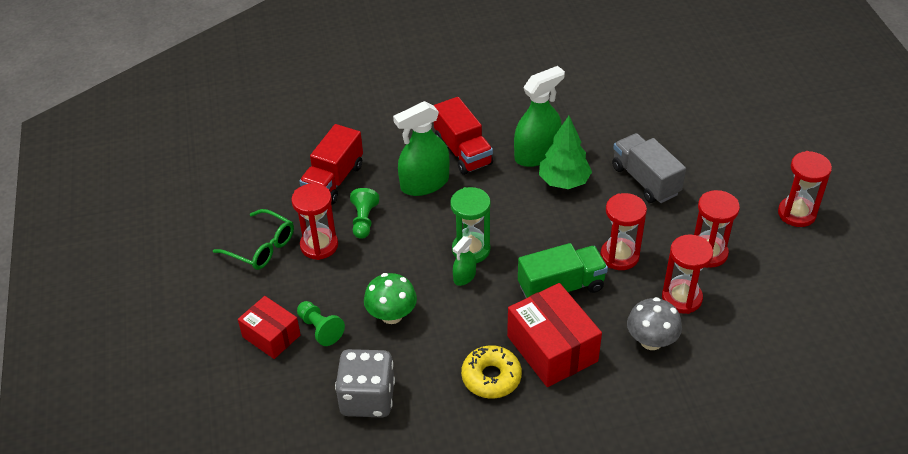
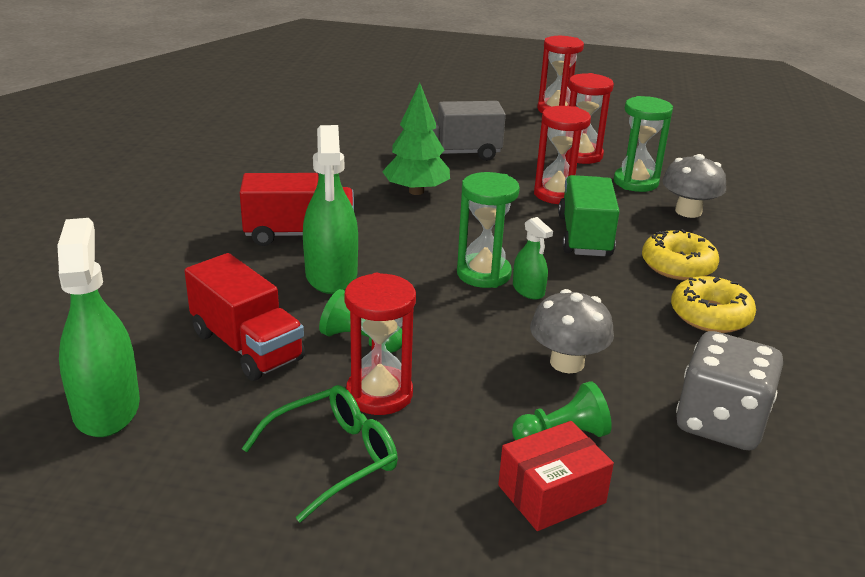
camera: 70 degrees left, 15 degrees down
(391, 315) = (567, 362): green mushroom -> grey mushroom
(536, 154) = (355, 193): green spray bottle -> green spray bottle (106, 408)
(552, 348) = (678, 265): red box -> yellow donut
(681, 298) = (635, 182): red hourglass -> green hourglass

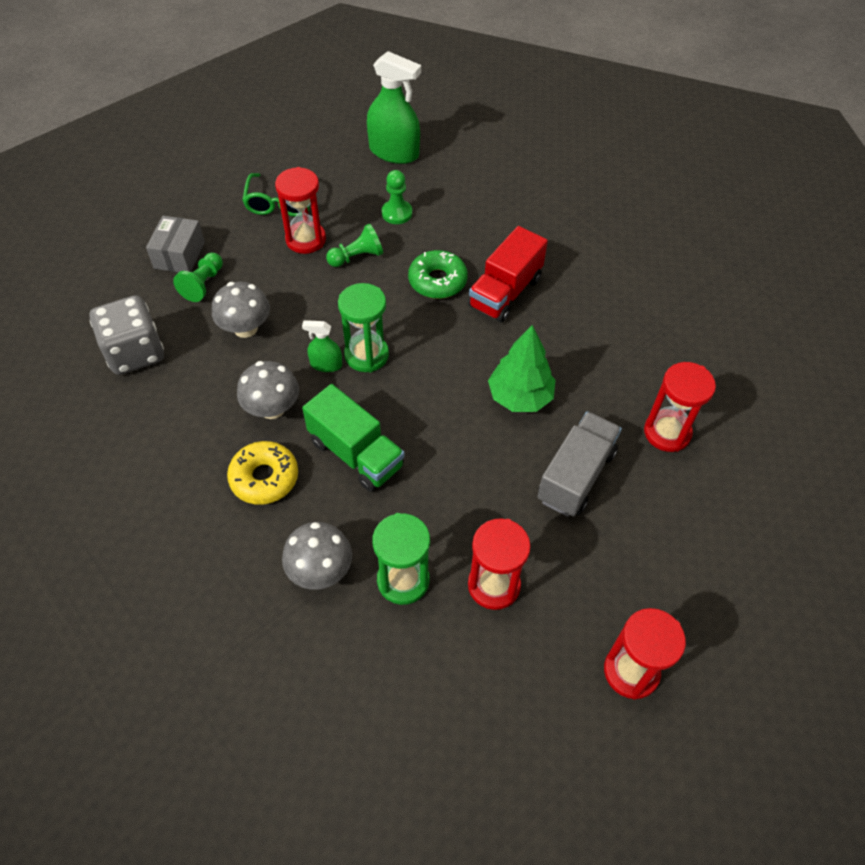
camera: 130 degrees right, 25 degrees up
(247, 346) = (397, 213): red truck -> green pawn
(331, 275) = (437, 281): green spray bottle -> green donut
(551, 494) = (179, 255): red box -> grey box
(556, 194) = (435, 493): red hourglass -> red hourglass (667, 432)
(618, 295) = (272, 408): none -> grey mushroom
(710, 315) = (202, 439): yellow donut -> none

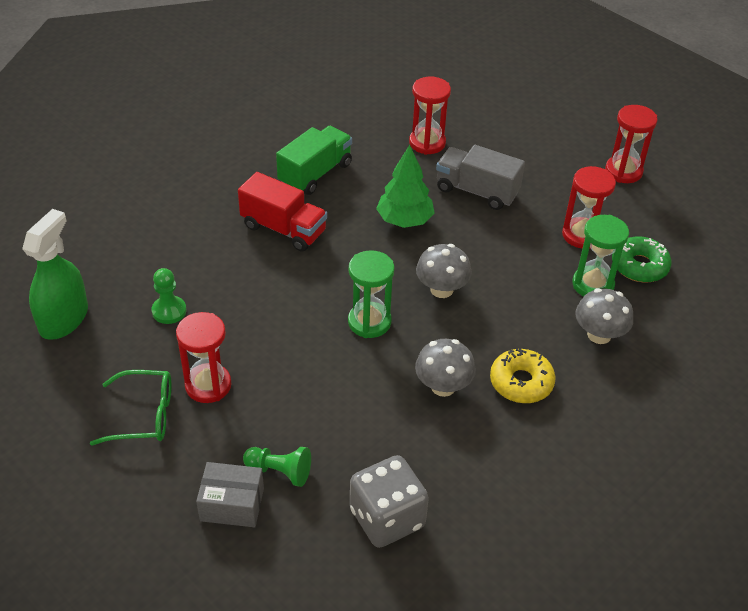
camera: 95 degrees left, 10 degrees down
(245, 328) = (343, 422): grey mushroom -> grey mushroom (441, 289)
(326, 364) = (384, 351): green spray bottle -> none
(356, 454) = (482, 321): green truck -> green truck (315, 174)
(357, 257) = (236, 339): green pawn -> none
(437, 281) = (270, 275): green donut -> green donut (639, 266)

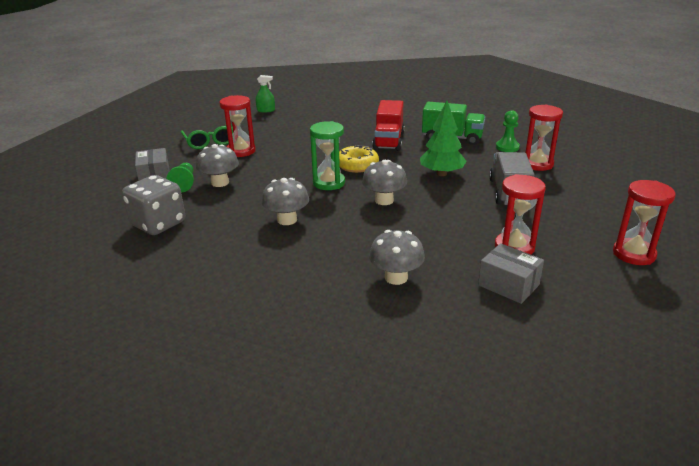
camera: 70 degrees right, 15 degrees down
(63, 319) = (266, 110): green spray bottle -> green spray bottle, size x0.50
(169, 311) = (291, 129): green pawn -> green pawn (507, 147)
(301, 430) = (220, 182): none -> grey mushroom
(521, 382) = (312, 250): yellow donut -> yellow donut (357, 165)
(593, 285) = (456, 264): green hourglass -> none
(639, 266) = (508, 285): green donut -> grey box

